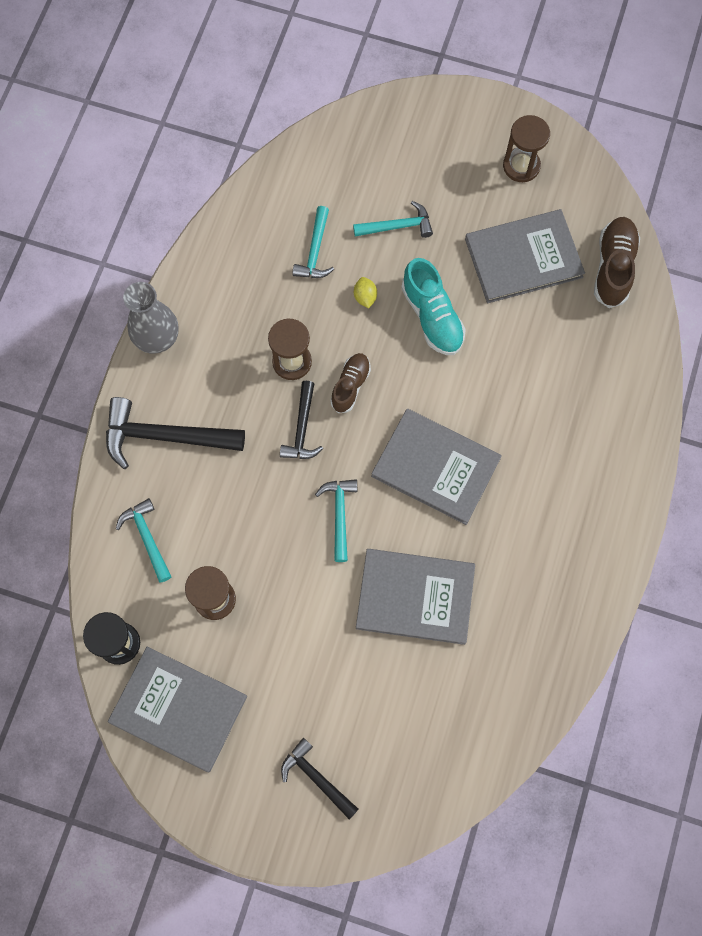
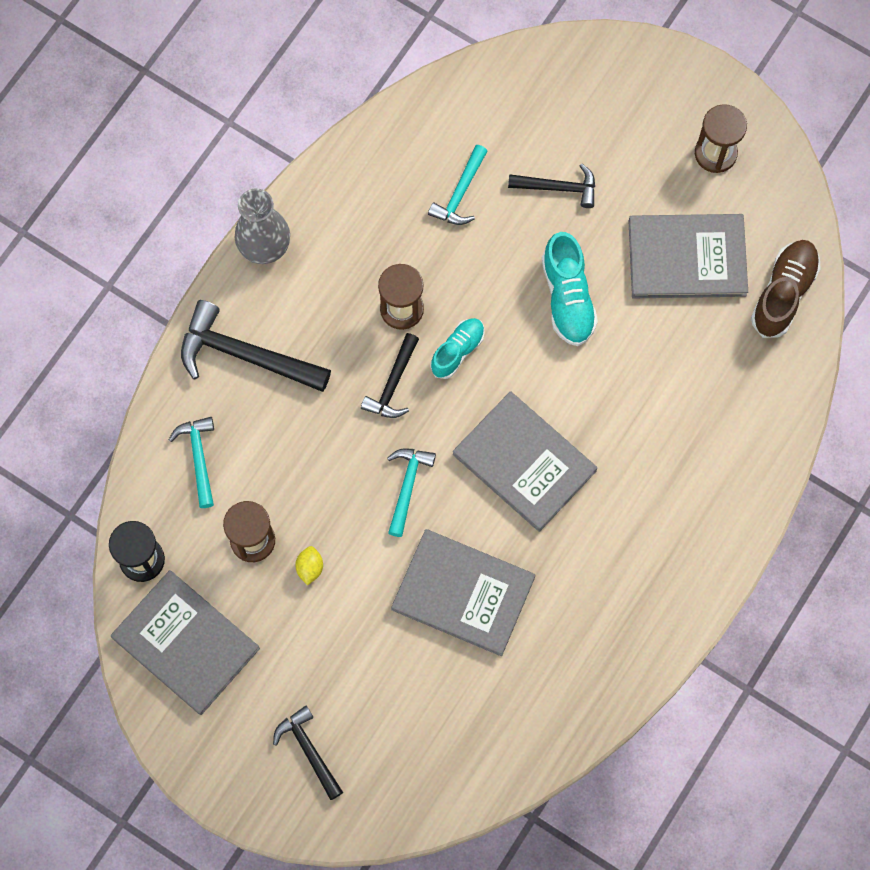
camera: 15 degrees right, 0 degrees up
(350, 386) = (457, 351): brown shoe -> turquoise shoe
(365, 297) = (500, 258): yellow lemon -> yellow lemon (310, 568)
(397, 226) = (558, 188): turquoise hammer -> black hammer

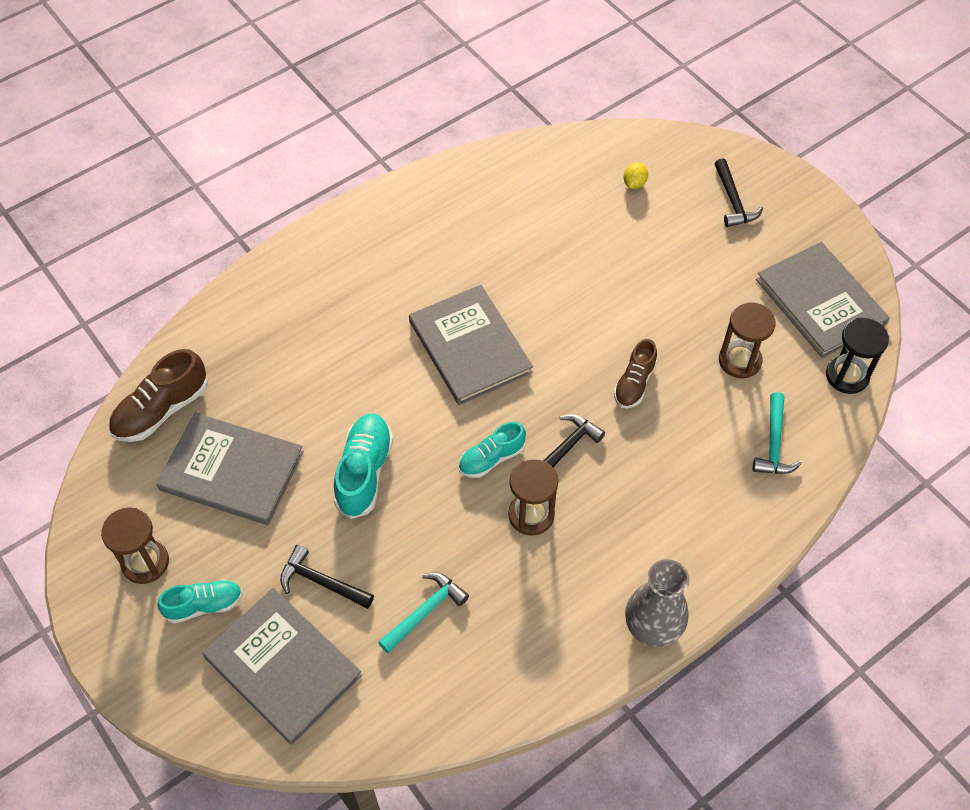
camera: 160 degrees left, 15 degrees down
(245, 355) = (703, 522): black hammer -> none
(310, 568) = (693, 324): yellow lemon -> yellow lemon (634, 183)
(349, 477) = (634, 383): none -> brown shoe
(407, 486) = (583, 360): turquoise hammer -> none
(463, 593) = (565, 267): grey book -> grey book (283, 666)
(646, 136) = (204, 605): none -> turquoise shoe

